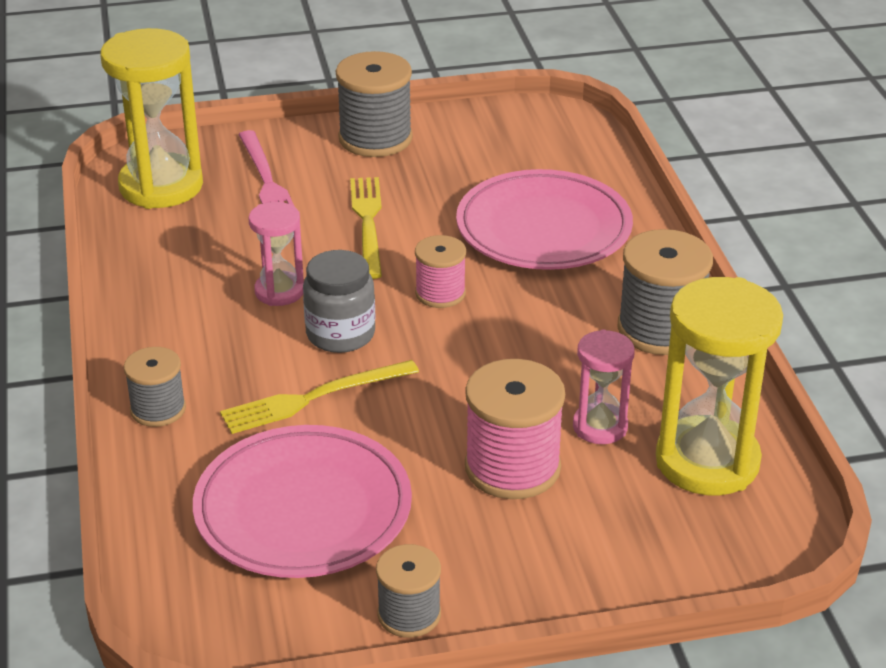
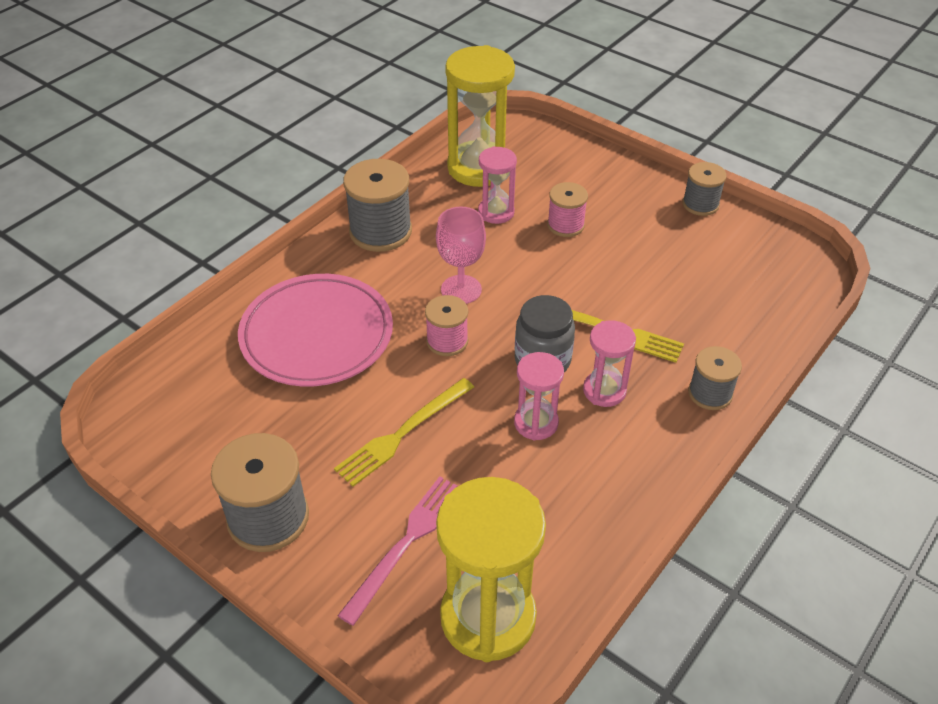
camera: 130 degrees left, 10 degrees up
(255, 348) = (604, 391): none -> pink hourglass
(303, 510) = (693, 277): pink plate -> none
(500, 336) = (461, 289): none -> pink goblet
(512, 467) = (565, 225): pink spool -> pink spool, size x0.60

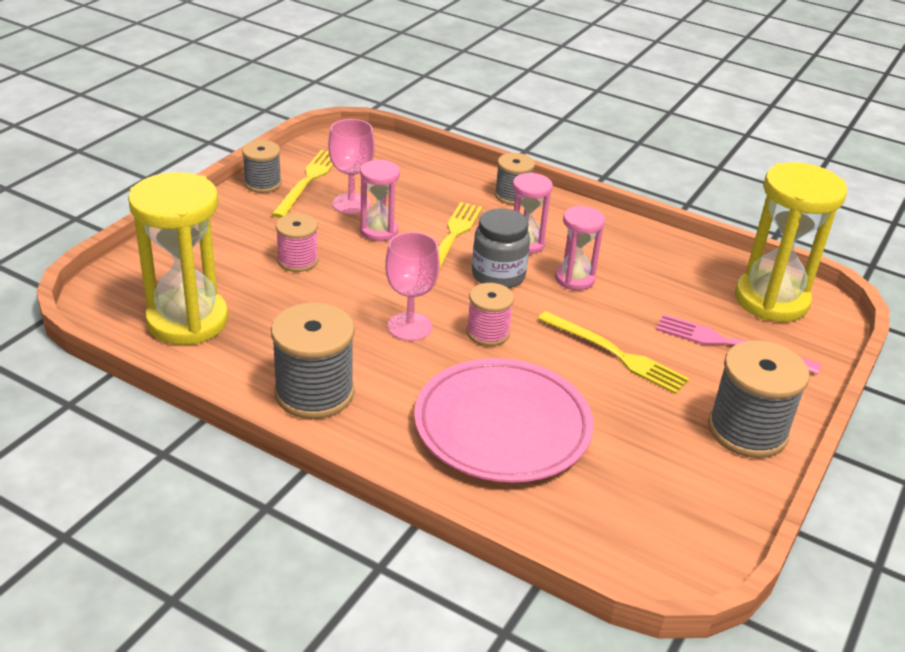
camera: 100 degrees left, 10 degrees down
(496, 212) = (276, 306): pink hourglass -> pink hourglass (378, 231)
(671, 262) = (351, 204): none -> pink goblet
(711, 233) = (308, 181): none -> yellow fork

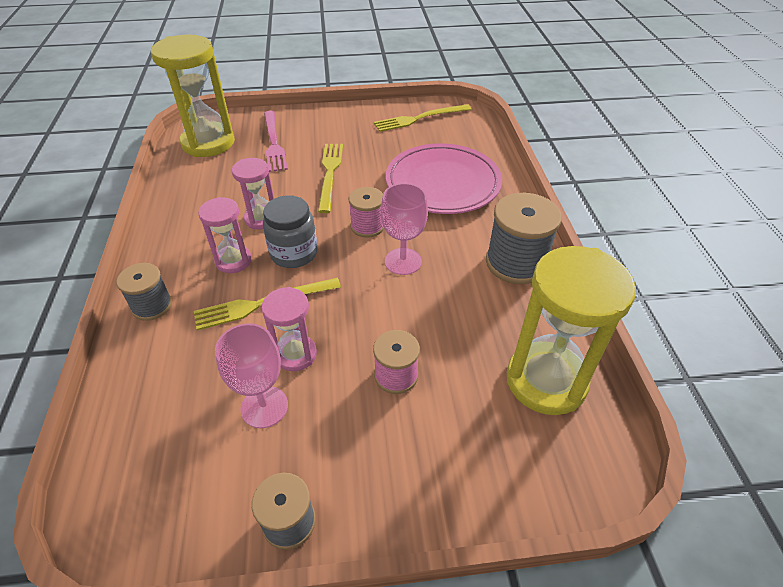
camera: 125 degrees left, 10 degrees up
(308, 181) = (247, 480): yellow fork -> yellow fork (419, 118)
(747, 430) = (346, 119): grey spool -> none

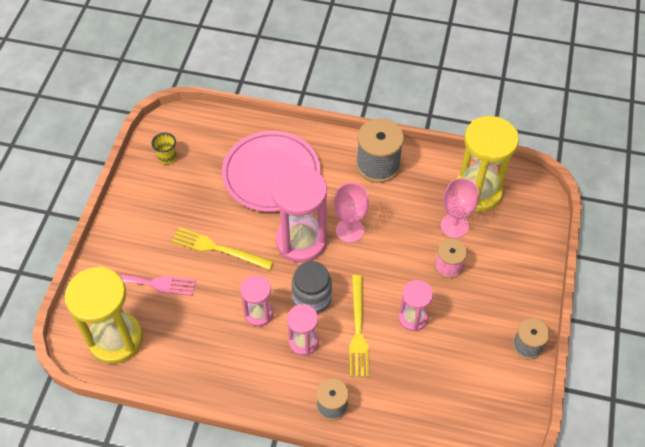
camera: 70 degrees left, 10 degrees up
(264, 407) = (449, 344): pink goblet -> pink goblet (454, 226)
(367, 226) = (301, 241): pink spool -> pink hourglass
(419, 118) = (167, 157): yellow fork -> yellow cup

